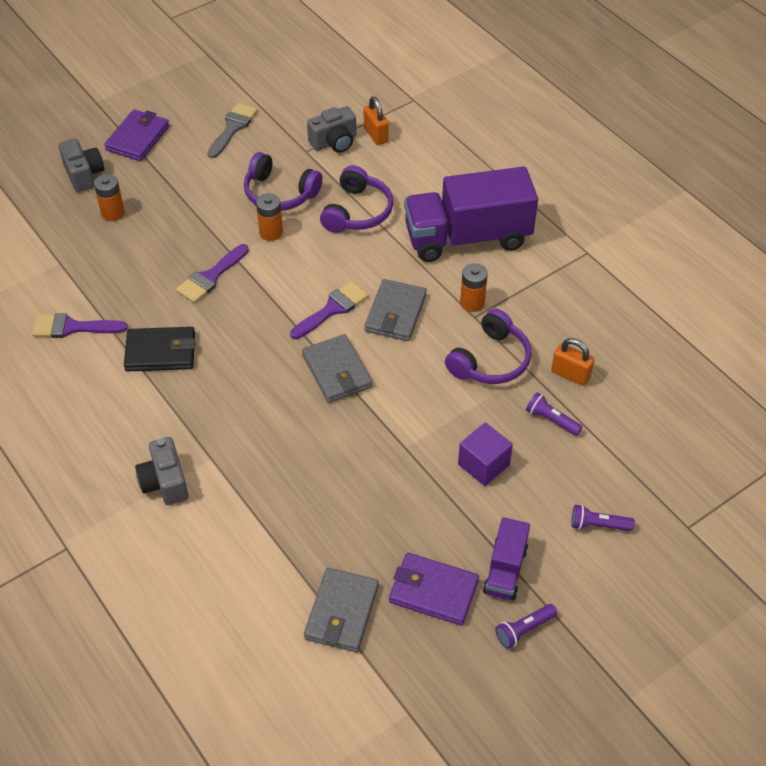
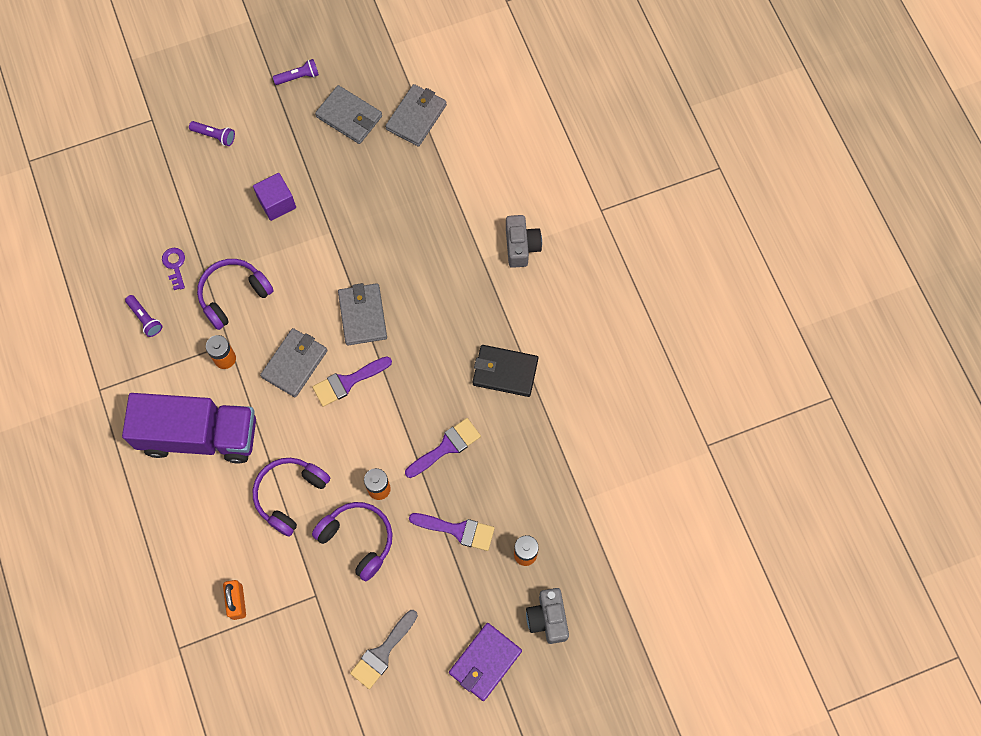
camera: 165 degrees left, 20 degrees up
(72, 327) = (577, 418): purple brush -> purple brush (458, 530)
(334, 142) = (283, 601): grey camera -> none
(433, 591) = (349, 116): purple wallet -> grey wallet
(505, 570) = (294, 119): purple truck -> none
(551, 420) = (209, 228): purple flashlight -> purple flashlight (145, 318)
(570, 374) = (175, 265): orange padlock -> purple key

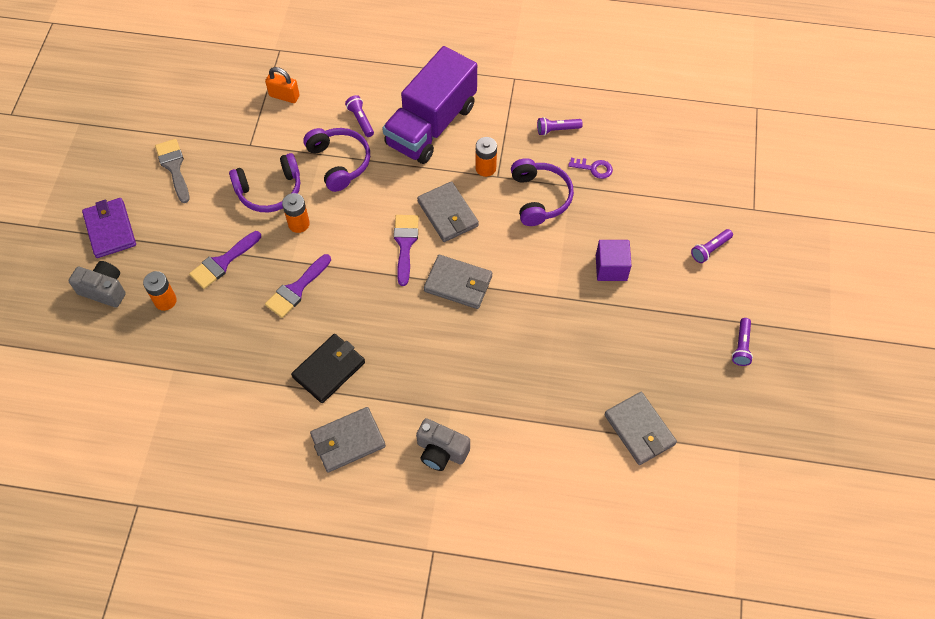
camera: 120 degrees right, 10 degrees down
(228, 506) = (361, 120): none -> purple flashlight
(349, 116) = (672, 369): grey wallet -> grey wallet (348, 441)
(446, 447) = (296, 289): purple brush -> purple brush turned 45 degrees clockwise

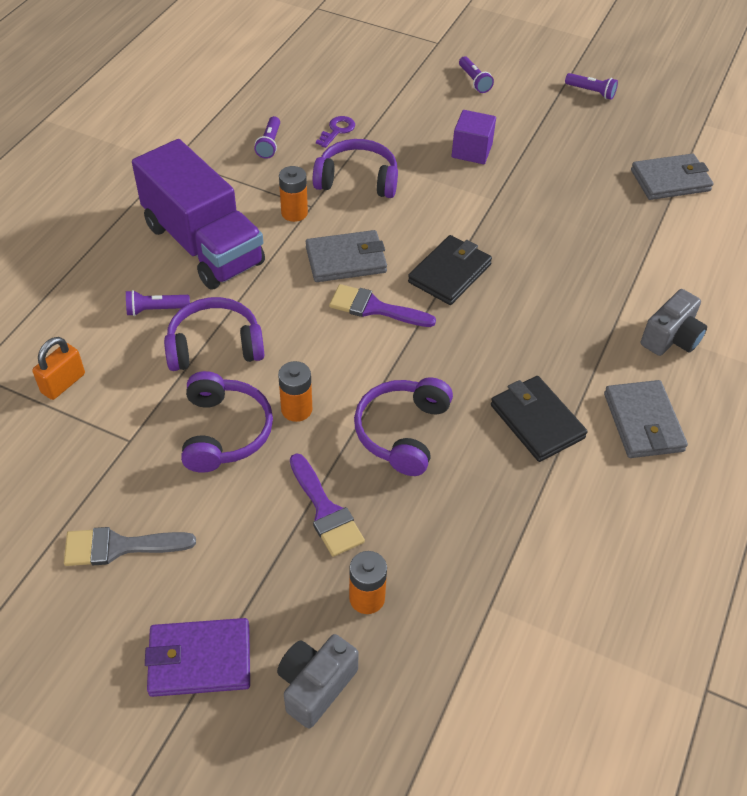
camera: 75 degrees left, 10 degrees down
(296, 289) = (402, 432): purple brush -> purple headphones
(458, 284) = (450, 273): grey wallet -> black wallet

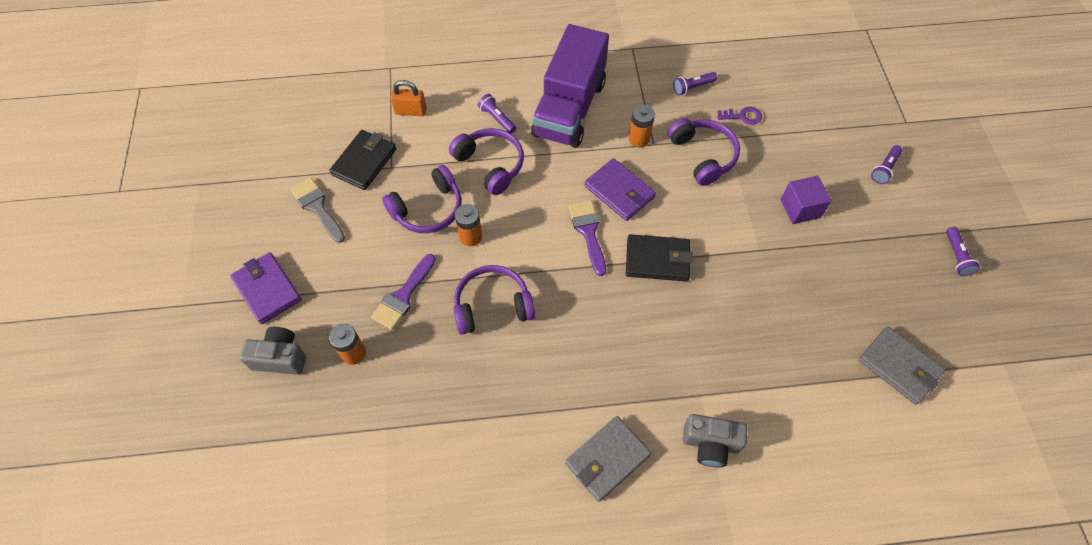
camera: 60 degrees right, 10 degrees up
(346, 260) = (619, 192): grey wallet -> purple wallet
(537, 421) = (558, 384): black wallet -> black wallet (364, 162)

